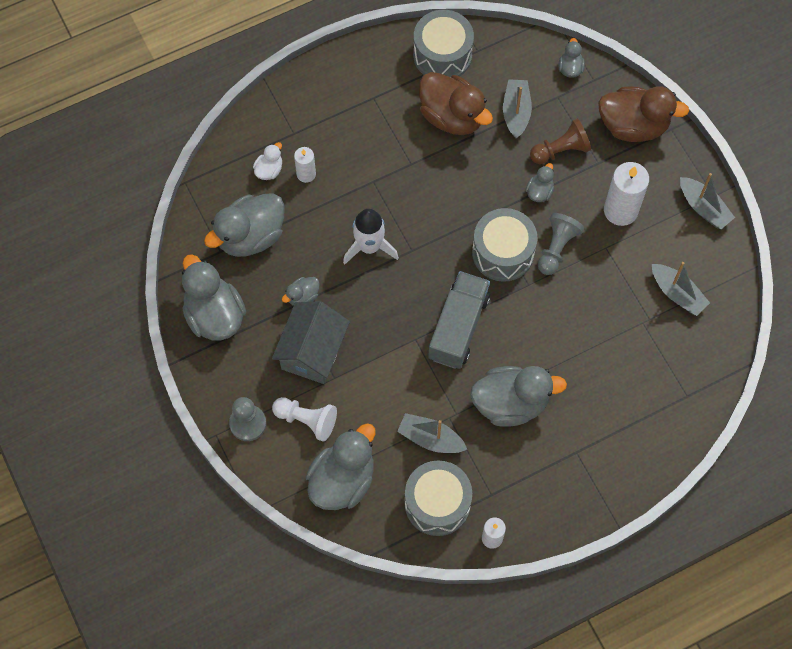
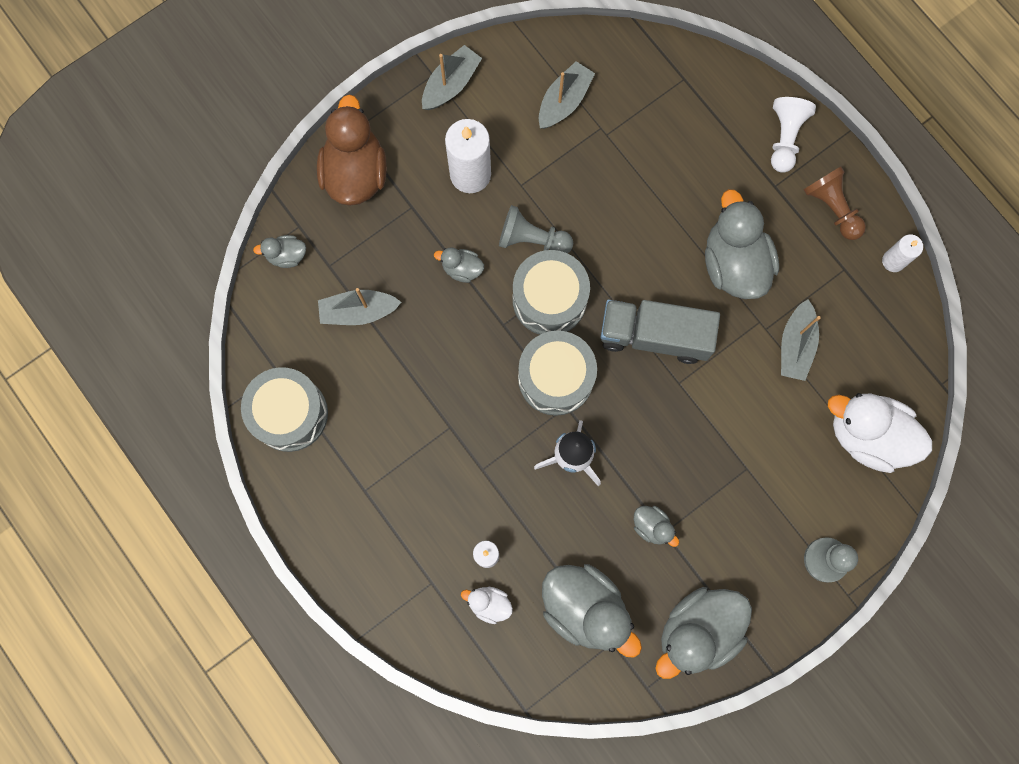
camera: 100 degrees left, 10 degrees up
(307, 420) = (806, 490): white pawn -> white pawn (785, 138)
(312, 351) = (720, 500): grey house -> none
(342, 480) = (867, 435): grey duck -> white duck
(437, 503) = (869, 325): grey drum -> grey drum (555, 378)
(452, 116) = (376, 387): brown duck -> none
(560, 150) = (402, 252): brown pawn -> brown pawn (832, 208)

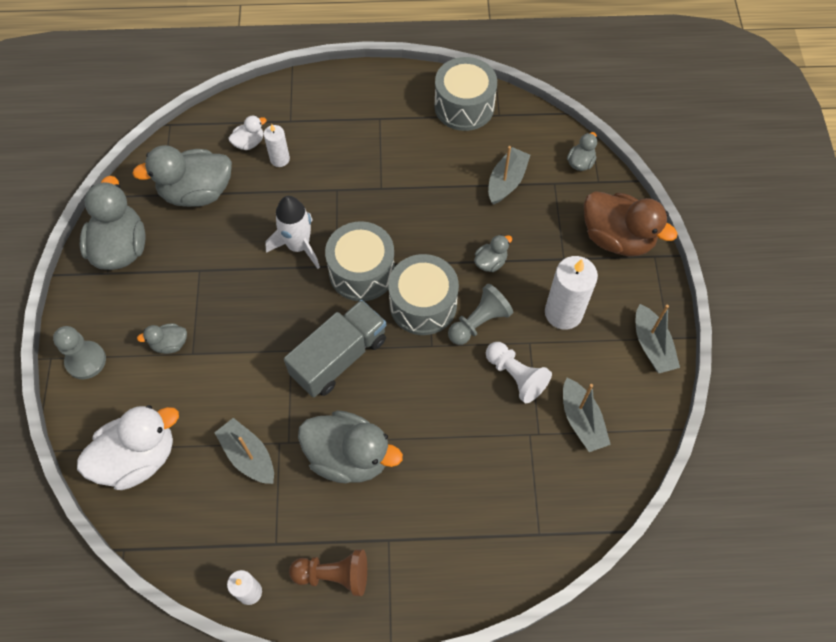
camera: 125 degrees right, 15 degrees down
(652, 526) = (210, 265): grey duck -> grey duck (170, 344)
(785, 138) = (425, 582): white pawn -> white pawn (516, 376)

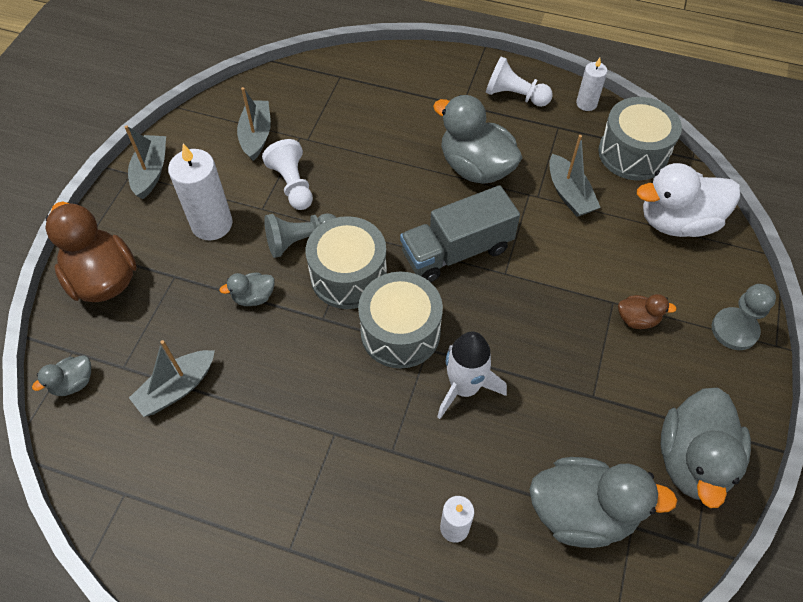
camera: 160 degrees left, 5 degrees down
(170, 344) = (637, 319): grey duck -> brown duck
(249, 143) = (492, 574): white duck -> none
(334, 575) = (514, 96): brown pawn -> white pawn
(464, 106) = (162, 526): grey drum -> grey drum (633, 153)

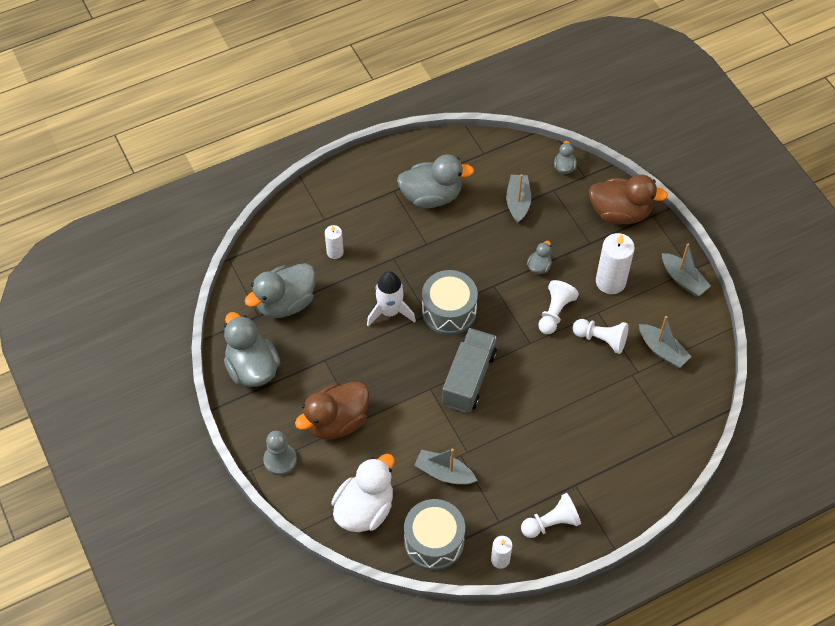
camera: 135 degrees right, 0 degrees up
(300, 241) = (555, 312): grey pawn -> white pawn
(348, 276) = (507, 316): grey drum -> none
(476, 167) = (516, 443): grey duck -> grey duck (431, 196)
(637, 319) = (336, 421): brown duck -> brown duck, size x2.12

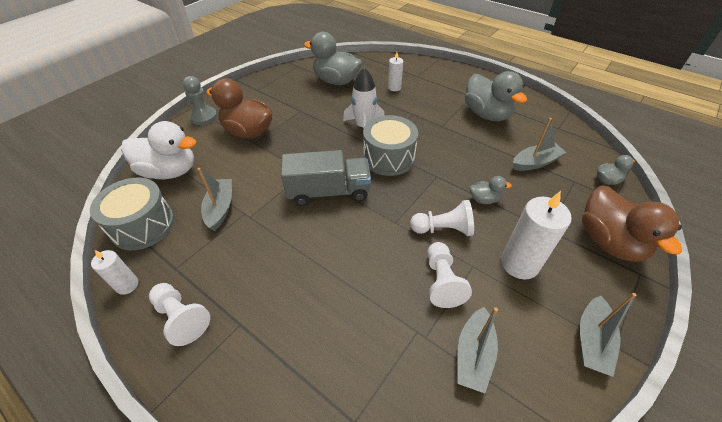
camera: 65 degrees right, 10 degrees down
(252, 368) = (275, 84): grey duck -> none

